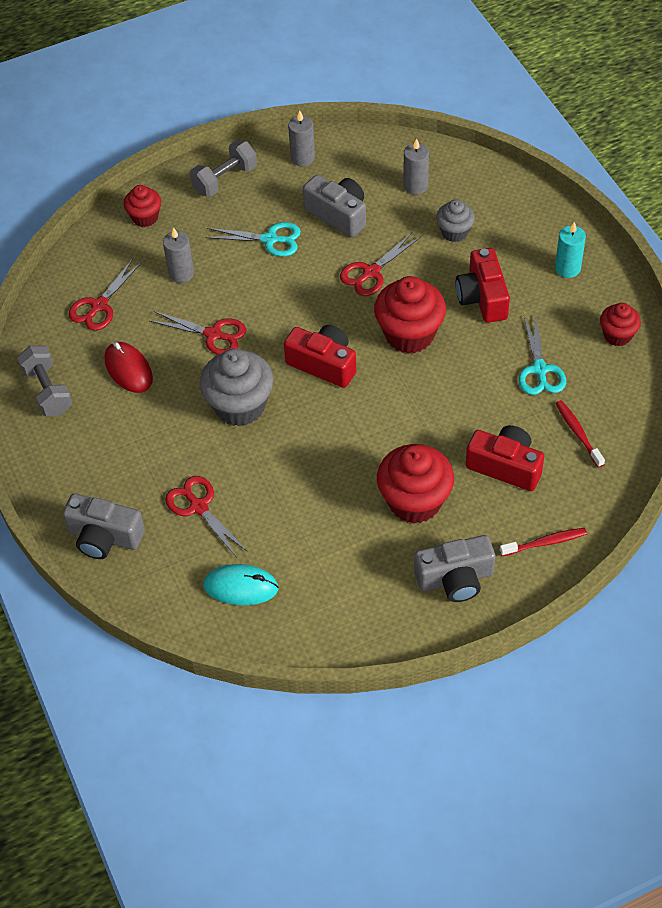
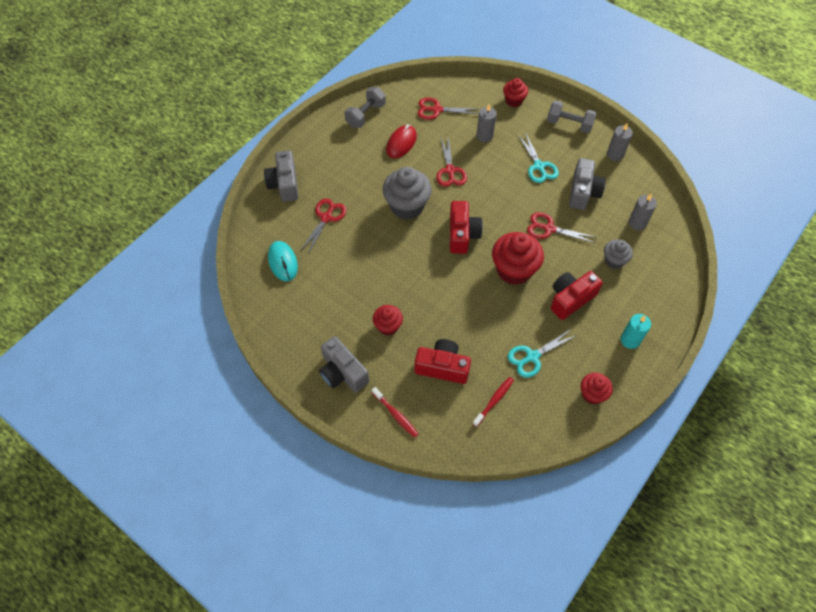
camera: 60 degrees right, 5 degrees up
(414, 501) = (388, 326): red cupcake -> red cupcake, size x0.57
(505, 466) = (442, 367): red camera -> red camera turned 75 degrees counterclockwise

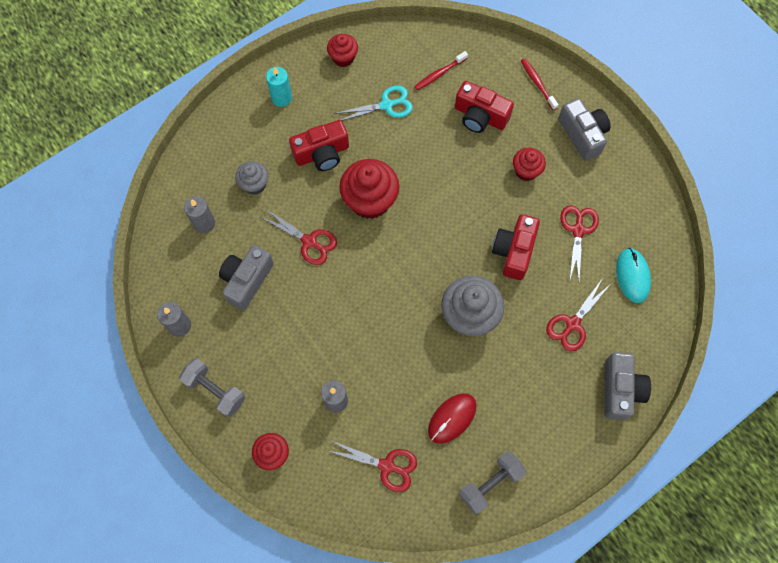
camera: 165 degrees left, 10 degrees up
(450, 171) = (400, 355): red scissors -> red scissors (578, 230)
(462, 234) = (413, 260): red camera -> red camera (514, 251)
(539, 166) = (284, 332): turquoise scissors -> none

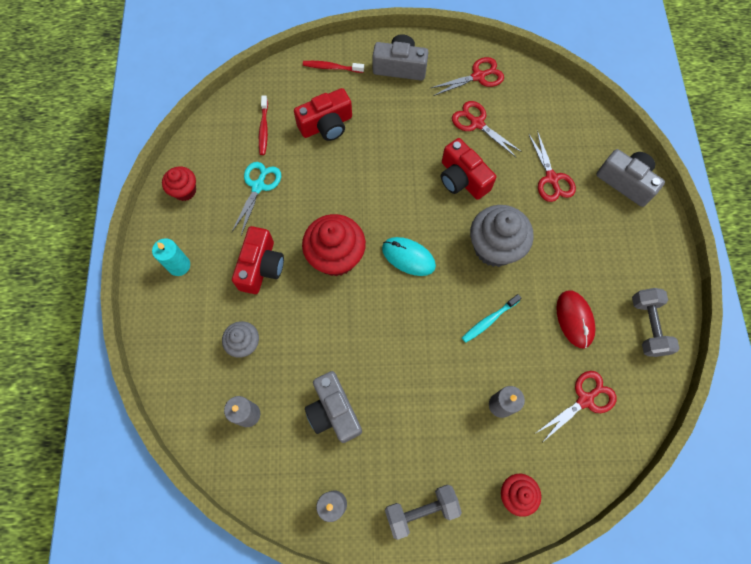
camera: 55 degrees left, 0 degrees up
(309, 241) = (336, 331): red scissors -> red scissors (478, 76)
(401, 350) = (489, 320): none -> turquoise toothbrush
(526, 171) = (400, 125): red cupcake -> none
(632, 276) = (540, 113): turquoise mouse -> turquoise mouse (408, 257)

